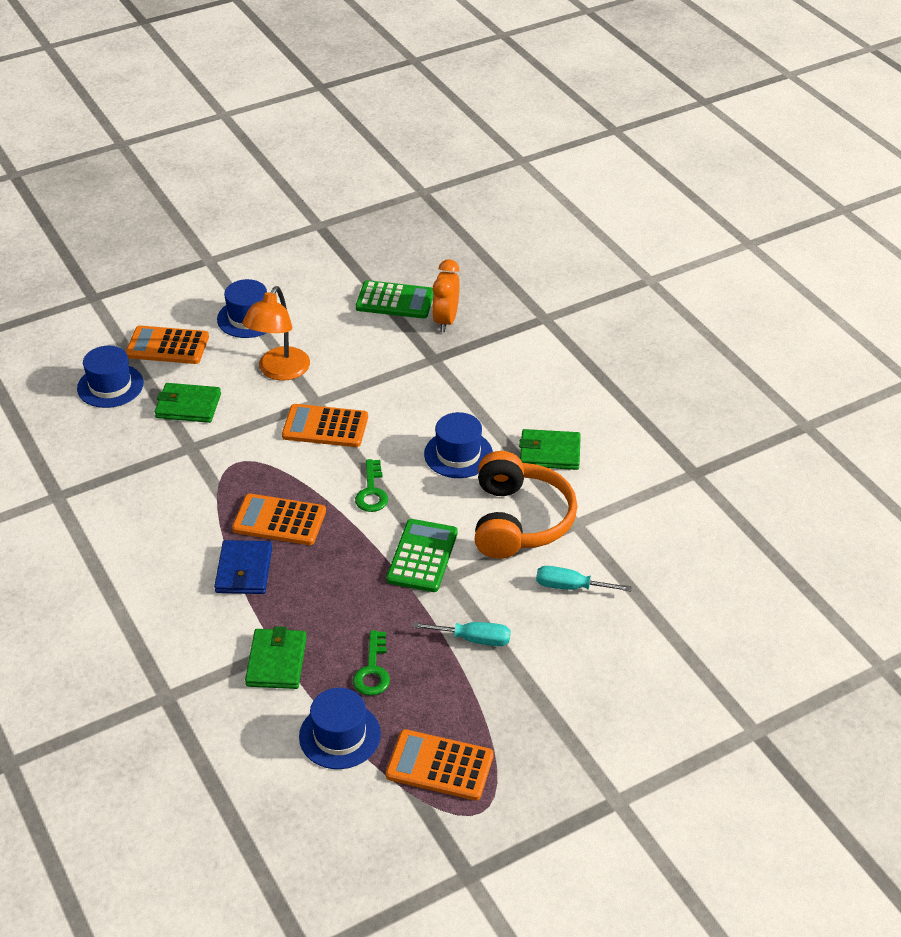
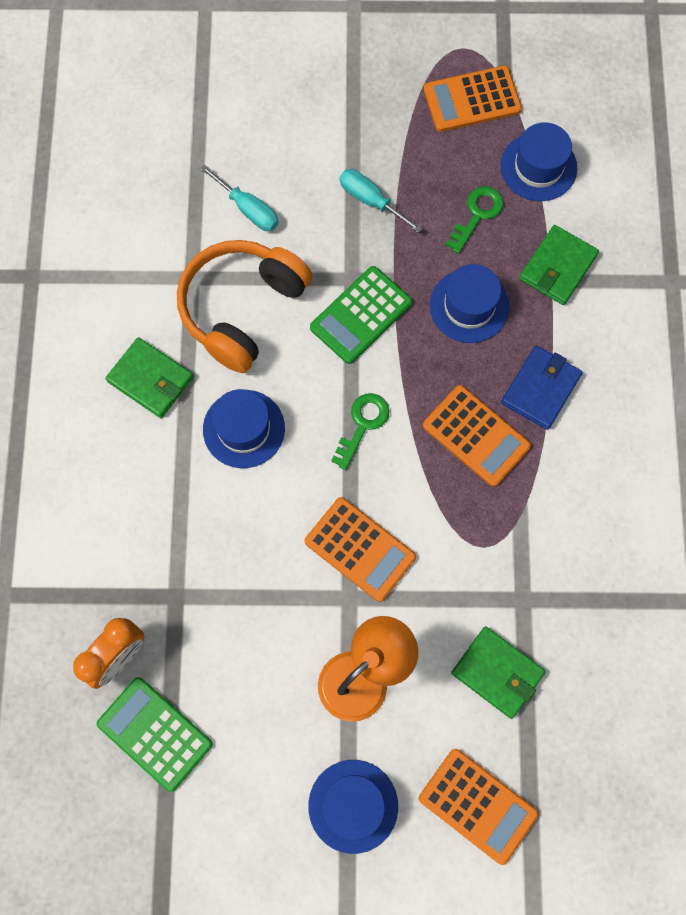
camera: 150 degrees left, 30 degrees up
(110, 386) = (576, 764): blue hat -> blue hat (469, 306)
(439, 766) = (472, 100): orange calculator -> orange calculator turned 120 degrees clockwise

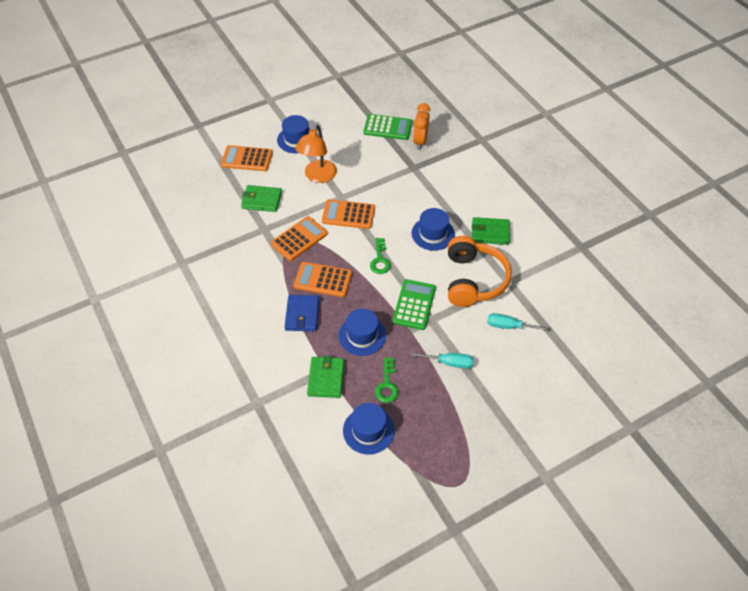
camera: 150 degrees right, 20 degrees down
(472, 100) = (433, 452): orange calculator -> orange calculator (299, 239)

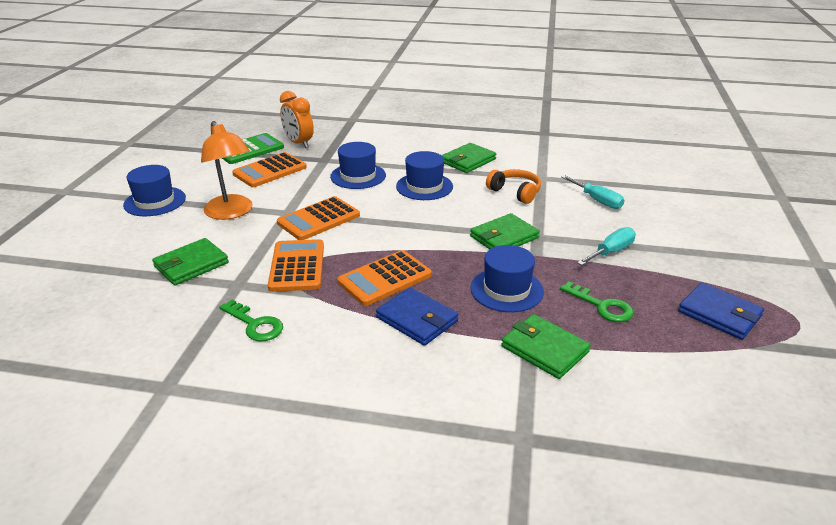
camera: 50 degrees left, 20 degrees down
(247, 159) = (109, 245): orange calculator -> orange calculator (270, 171)
(368, 430) = (663, 353): blue hat -> blue hat (358, 176)
(380, 260) = (412, 229): green key -> green key (255, 324)
(414, 305) = (504, 237): green calculator -> green wallet
(431, 442) = (719, 314): none -> blue wallet
(473, 280) = (515, 192): orange headphones -> orange headphones, size x0.55
(508, 326) = (597, 200): turquoise screwdriver -> turquoise screwdriver turned 90 degrees counterclockwise

